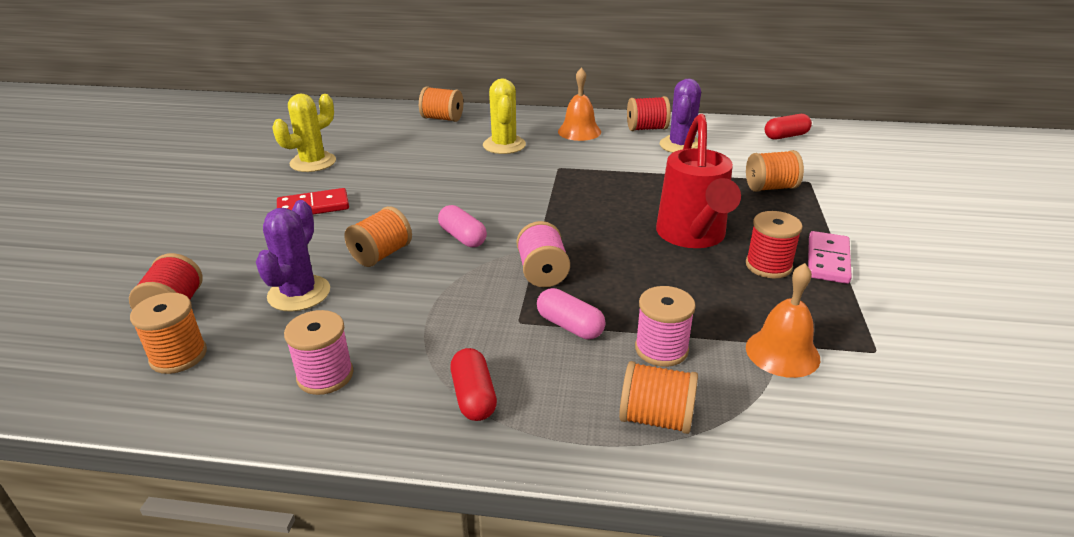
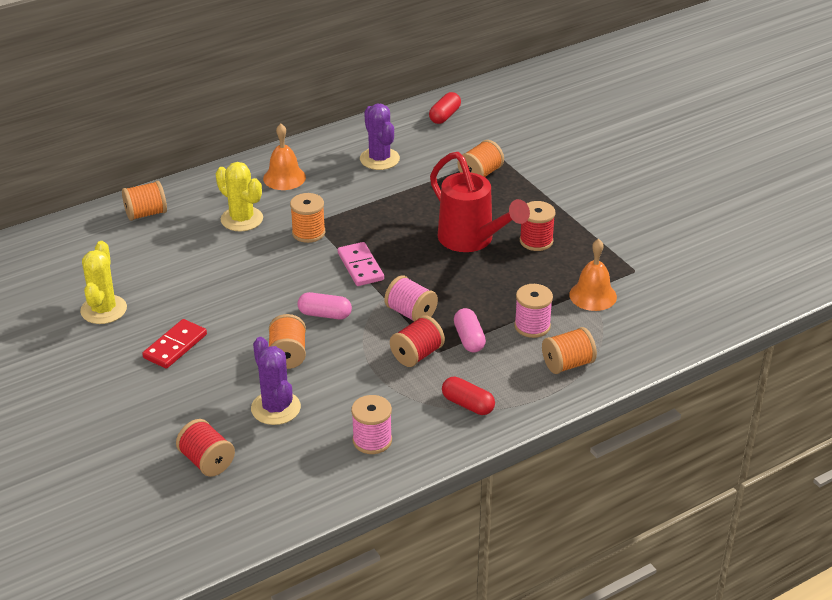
camera: 40 degrees left, 5 degrees up
(178, 356) = (265, 481): orange spool -> orange spool (308, 233)
(570, 326) = (469, 339): pink capsule -> pink capsule turned 75 degrees clockwise
(647, 128) = (334, 151): red spool -> red spool (417, 355)
(827, 260) = (564, 220): pink domino -> pink domino (360, 266)

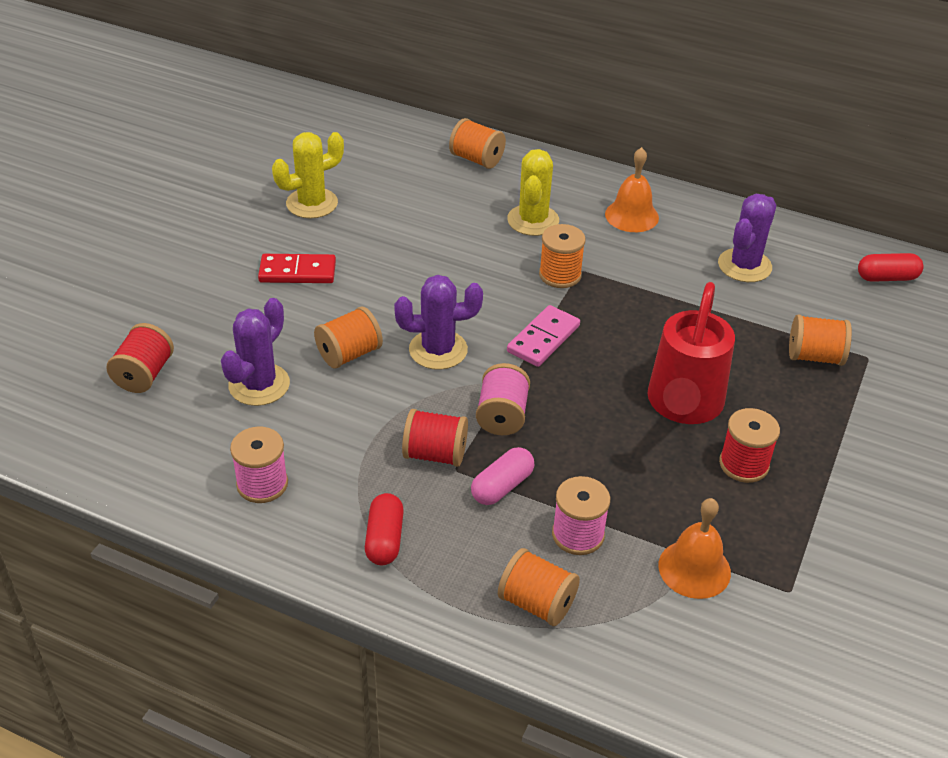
camera: 55 degrees right, 5 degrees up
(325, 314) = (438, 350): pink capsule -> purple cactus

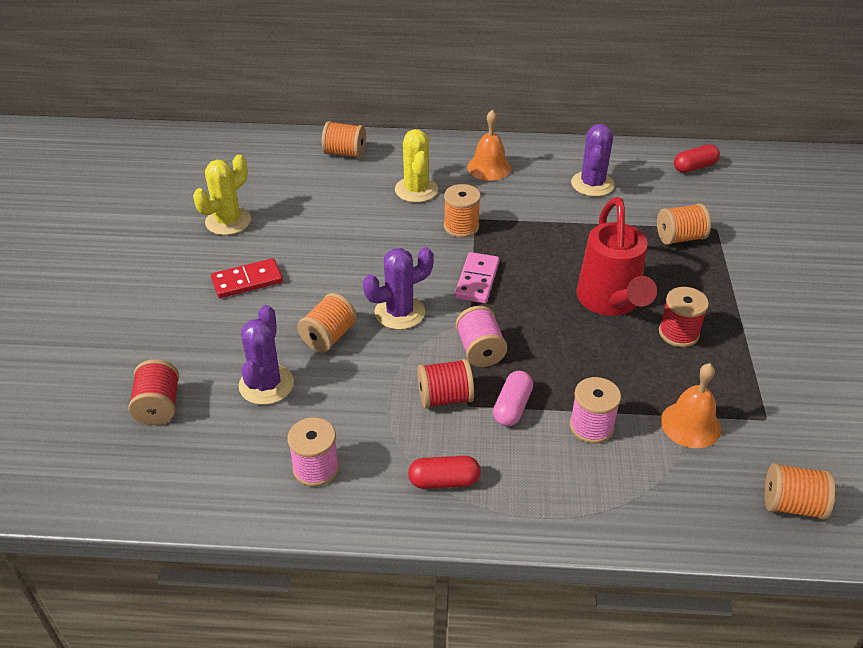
camera: 20 degrees left, 0 degrees up
(384, 539) = (444, 481): red capsule -> red capsule turned 75 degrees counterclockwise
(536, 603) = (592, 492): orange spool -> orange spool (792, 505)

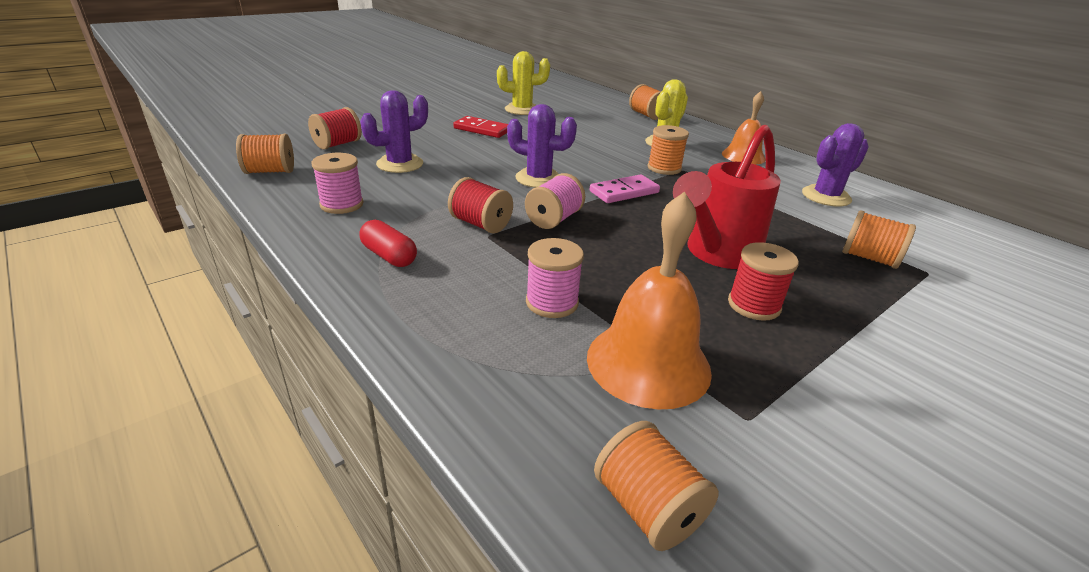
camera: 45 degrees right, 10 degrees down
(329, 336) = (475, 166): orange spool -> orange spool (270, 171)
(512, 407) = (514, 255): pink capsule -> none
(690, 424) = (648, 363): orange bell -> orange bell, size x1.53
(694, 167) = (968, 232): red capsule -> none

